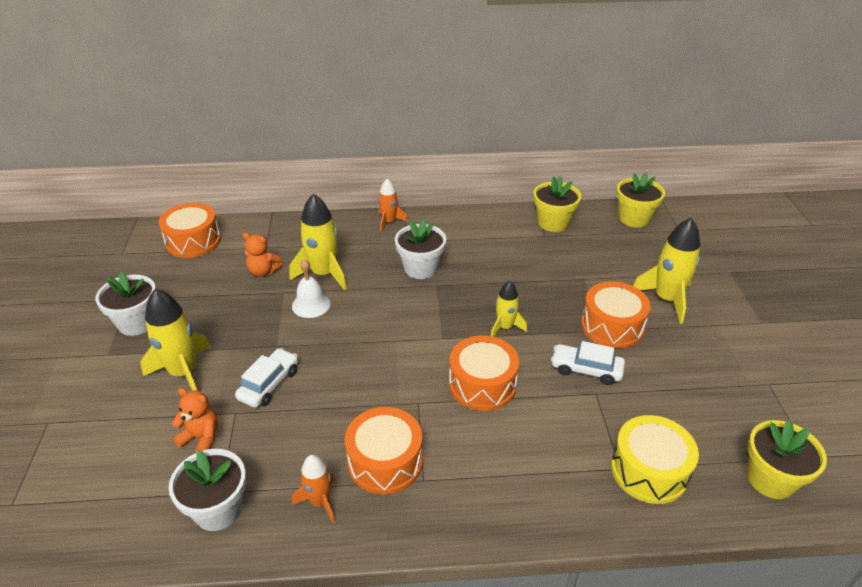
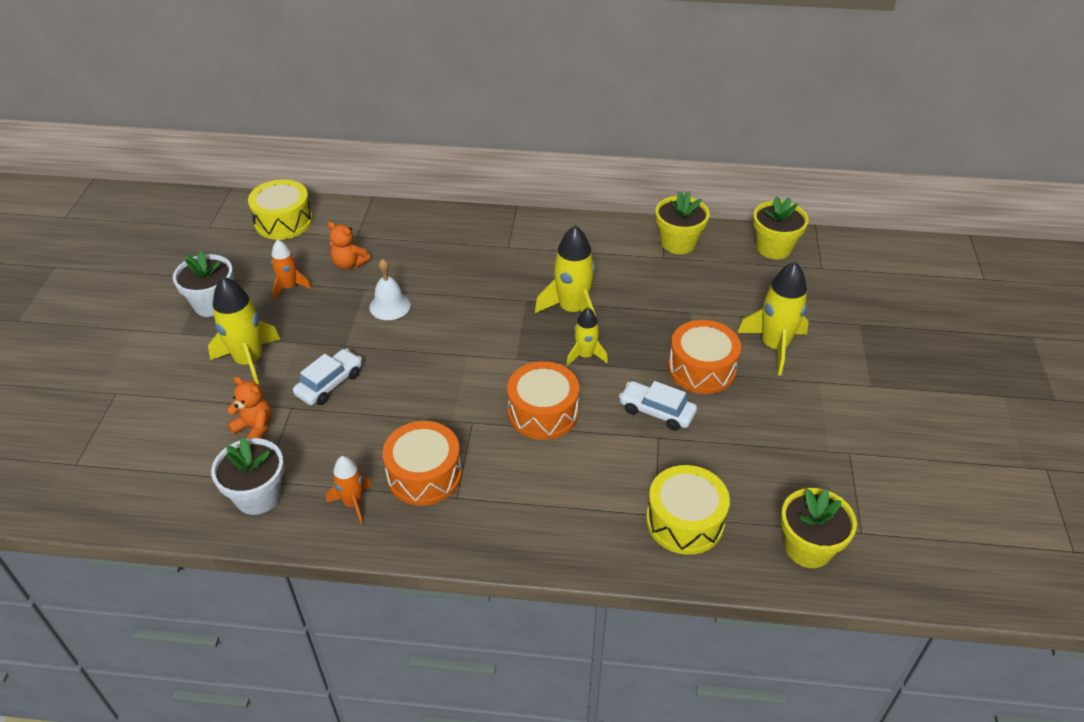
camera: 10 degrees right, 5 degrees up
(193, 241) = (283, 221): orange drum -> yellow drum
(323, 274) = (410, 273): yellow rocket -> yellow rocket (572, 310)
(389, 222) = (495, 222): orange rocket -> orange rocket (289, 287)
(420, 268) = (515, 279): white flower pot -> none

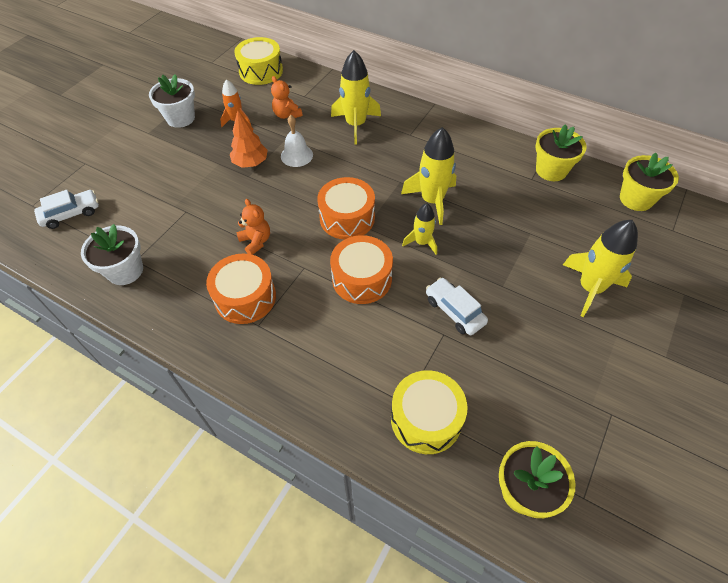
camera: 25 degrees right, 10 degrees up
(249, 361) = (179, 167): yellow rocket -> yellow rocket (356, 125)
(255, 427) = (153, 218): orange teddy bear -> orange teddy bear (256, 241)
(329, 384) = (221, 202): white car -> white car (71, 214)
(338, 330) = (250, 163): none -> orange tree
(353, 503) = (183, 301): orange rocket -> none
(701, 369) = (513, 286): orange drum -> orange drum (347, 218)

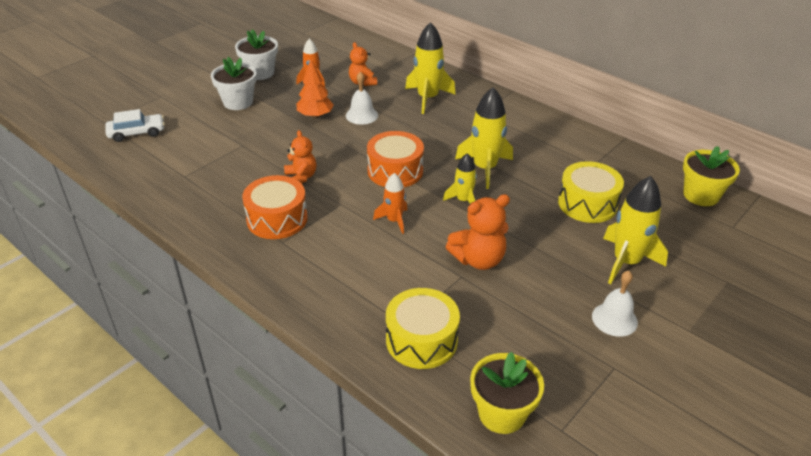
camera: 10 degrees right, 15 degrees down
(125, 271) = (172, 182): white flower pot -> white flower pot (238, 102)
(261, 71) = (348, 45): yellow drum -> yellow drum (587, 204)
(362, 279) = (394, 220): orange drum -> orange rocket
(454, 311) = (478, 259): white car -> orange teddy bear
(551, 170) = (617, 160): yellow flower pot -> none
(597, 357) = (614, 319): none -> white bell

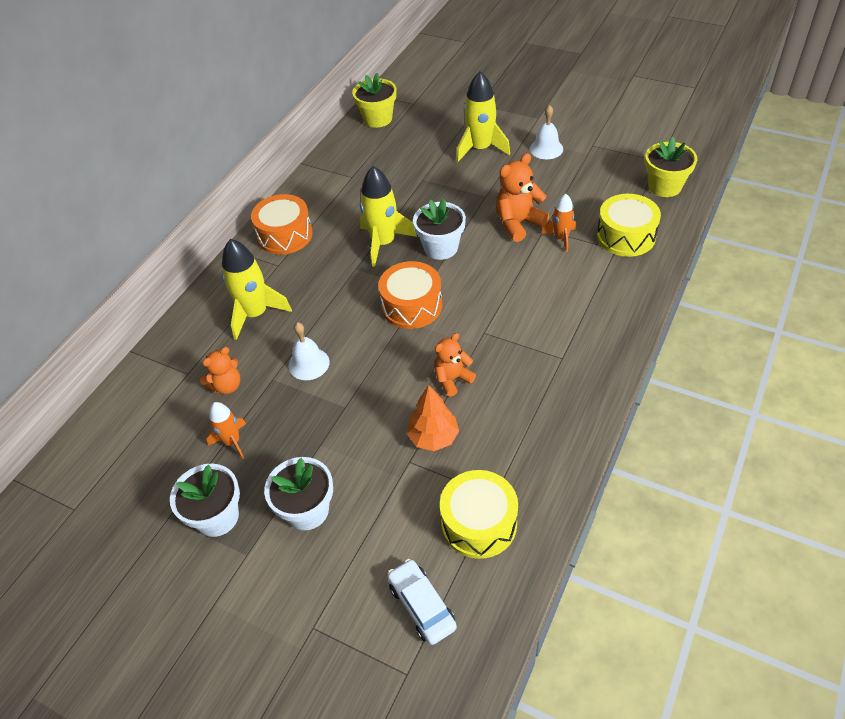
camera: 100 degrees left, 10 degrees up
(277, 219) = (530, 374): orange drum -> orange drum (285, 235)
(315, 116) = (321, 409): orange tree -> orange tree (433, 437)
(394, 220) = (492, 286): orange rocket -> orange rocket (561, 238)
(463, 200) = (441, 247): yellow rocket -> white flower pot
(478, 259) = (518, 223): orange teddy bear -> orange teddy bear turned 90 degrees counterclockwise
(587, 204) = (414, 174): yellow drum -> yellow drum (479, 523)

